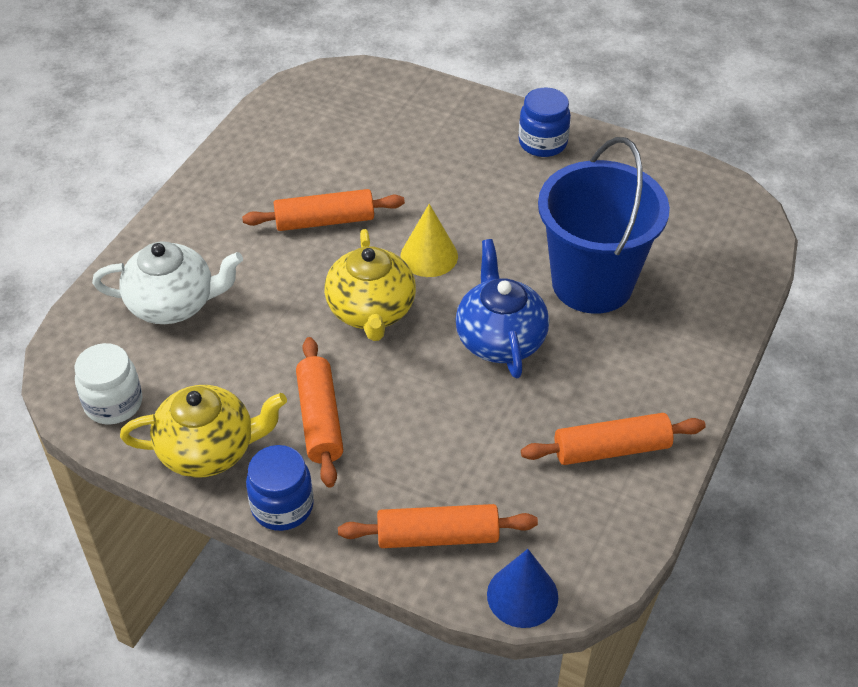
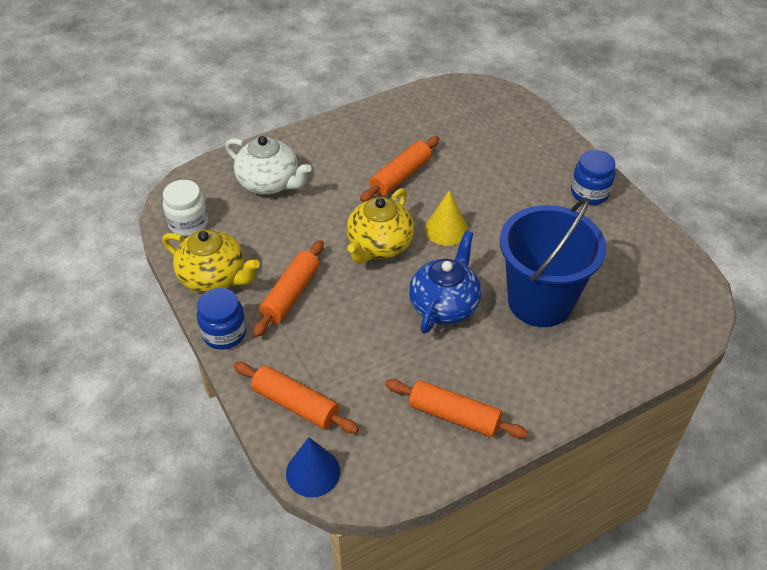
camera: 35 degrees right, 0 degrees up
(324, 221) = (400, 176): orange rolling pin -> orange rolling pin turned 75 degrees counterclockwise

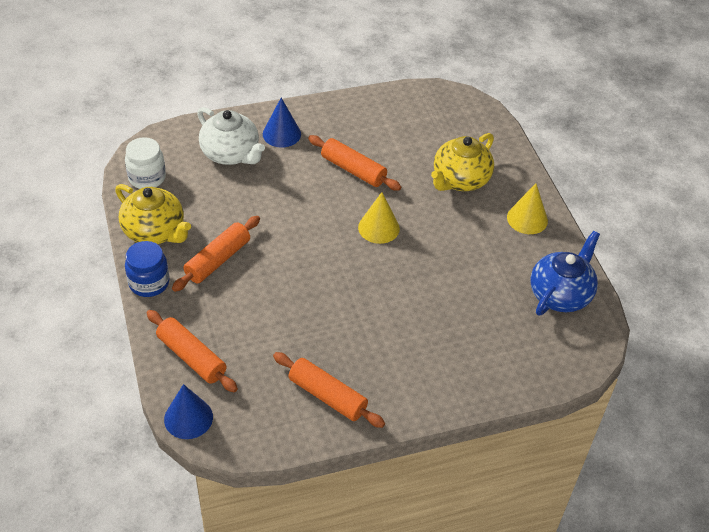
camera: 10 degrees right, 0 degrees up
(315, 153) = (281, 134): none -> blue cone
(379, 245) = (312, 231): yellow teapot -> yellow teapot (460, 180)
(400, 176) = (353, 170): orange rolling pin -> orange rolling pin turned 75 degrees clockwise
(444, 305) = (353, 297): blue teapot -> blue teapot (560, 294)
(540, 301) = (442, 311): blue bucket -> none
(589, 193) = (527, 219): blue jar -> yellow cone

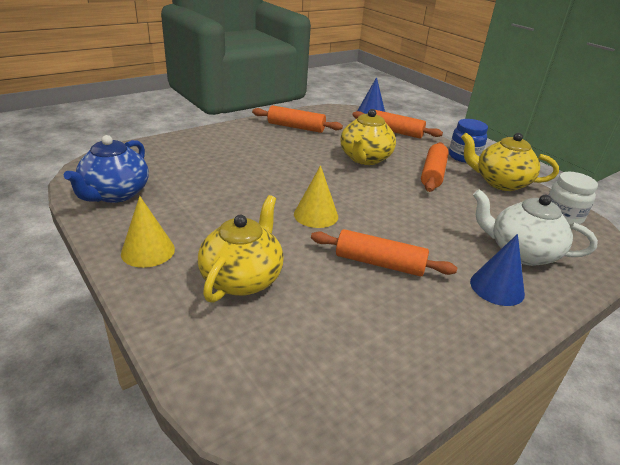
camera: 160 degrees right, 15 degrees down
(277, 303) = (365, 159): none -> yellow teapot

